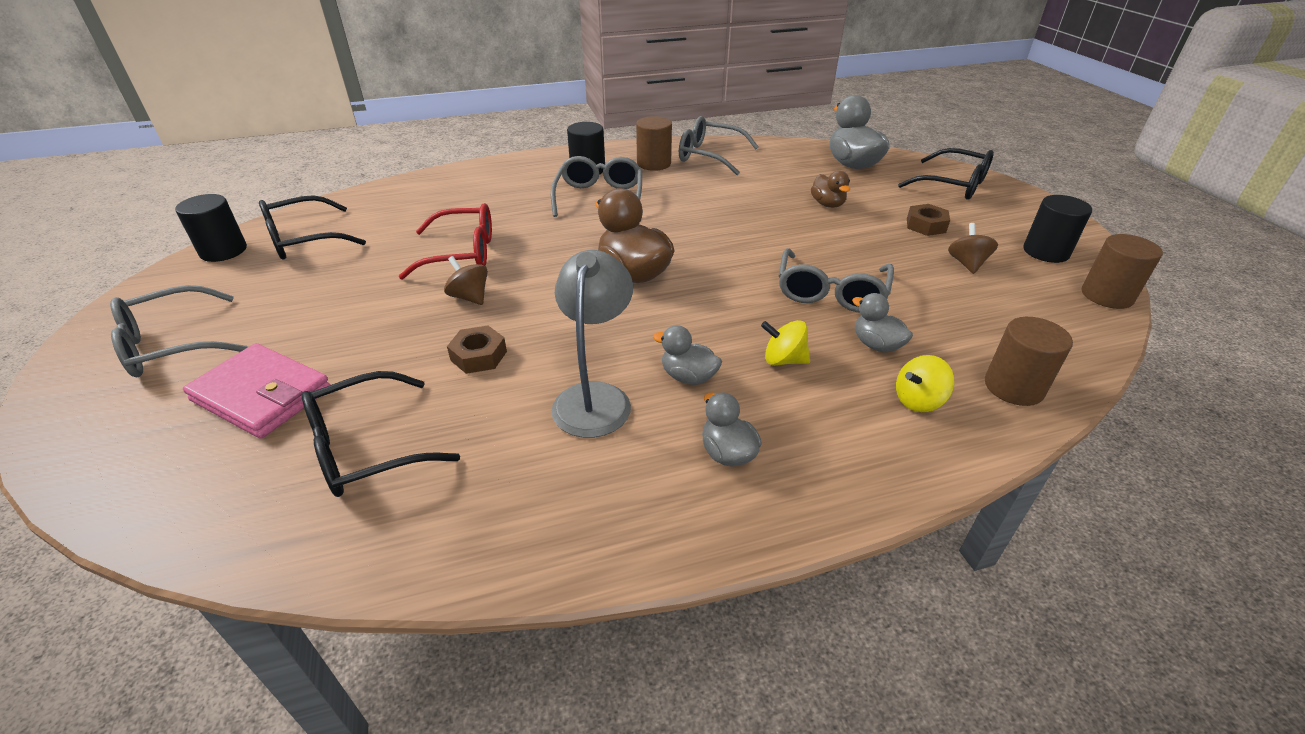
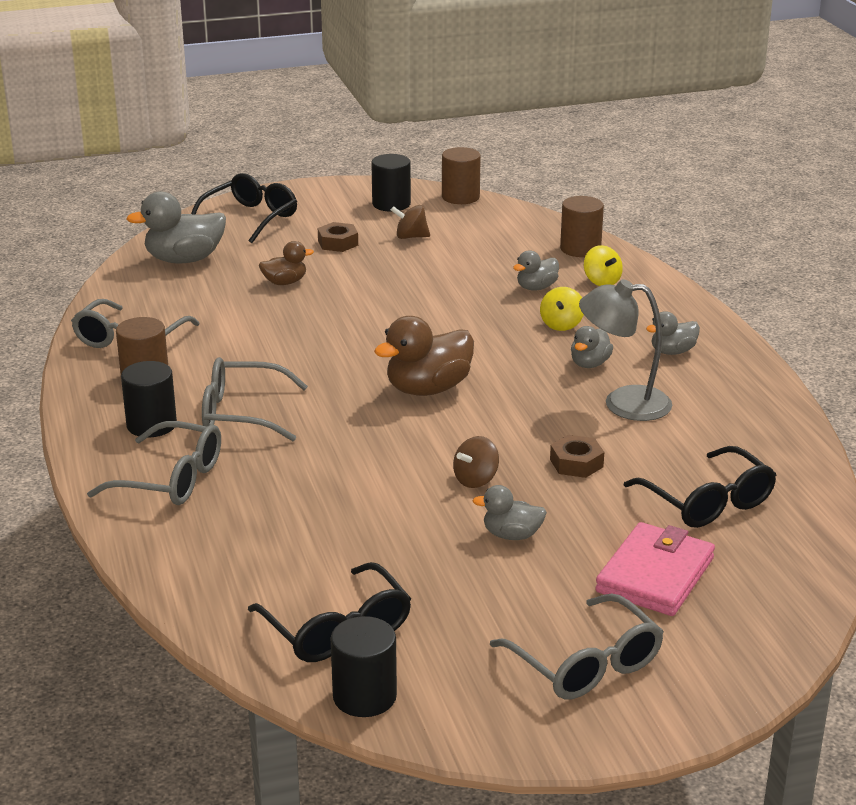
camera: 90 degrees left, 10 degrees down
(375, 313) = (511, 535): none -> grey duck
(461, 253) = (381, 497): red glasses -> none
(831, 292) = (459, 297): grey glasses -> grey glasses (170, 479)

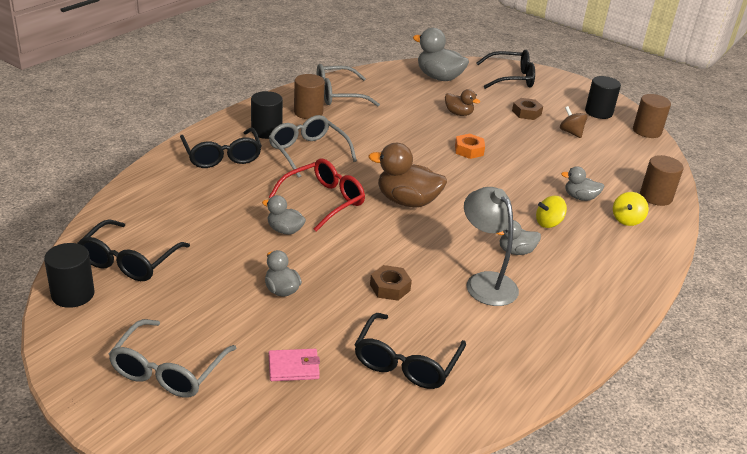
camera: 50 degrees right, 5 degrees up
(170, 479) = (222, 156): grey glasses -> black glasses
(364, 443) = (323, 201): none -> red glasses
(371, 309) = (469, 150): none -> orange nut
(476, 480) = (327, 255): brown spinning top -> none
(655, 575) = (293, 367): pink wallet -> pink wallet, size x0.57
(672, 351) = (579, 281): grey duck -> grey duck (285, 230)

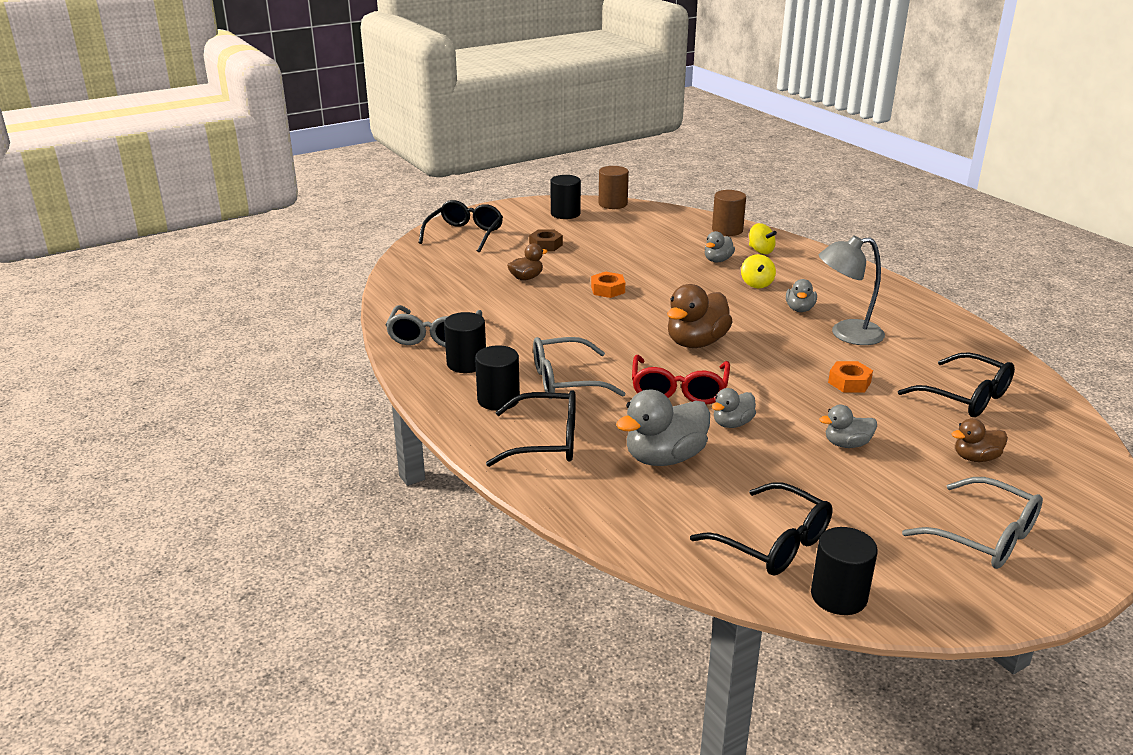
camera: 65 degrees left, 5 degrees down
(293, 367) = (975, 458): pink wallet -> brown duck
(308, 112) = (466, 363): brown cylinder -> black cylinder
(323, 201) = (679, 390): red glasses -> red glasses turned 150 degrees counterclockwise
(390, 287) = (849, 382): brown nut -> orange nut
(439, 77) = (434, 270): grey duck -> grey duck (664, 458)
(571, 132) = (597, 235): brown spinning top -> none

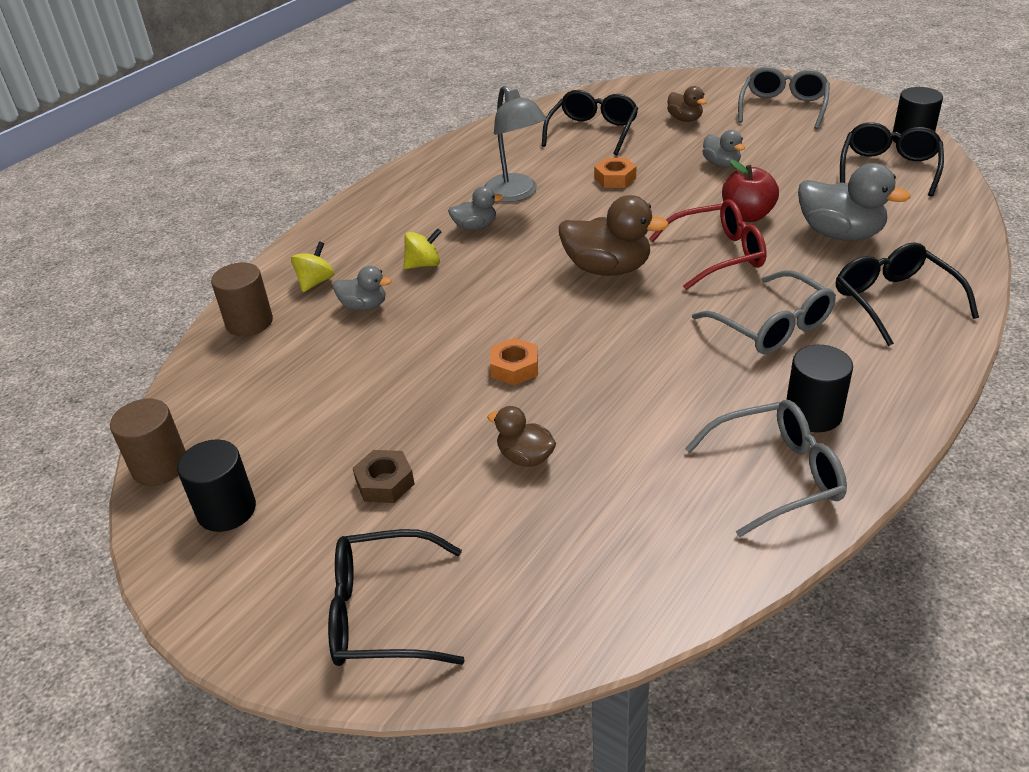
camera: 110 degrees left, 10 degrees up
(498, 400) = (860, 358): black cylinder -> none
(732, 424) = (747, 216): grey duck -> red apple

